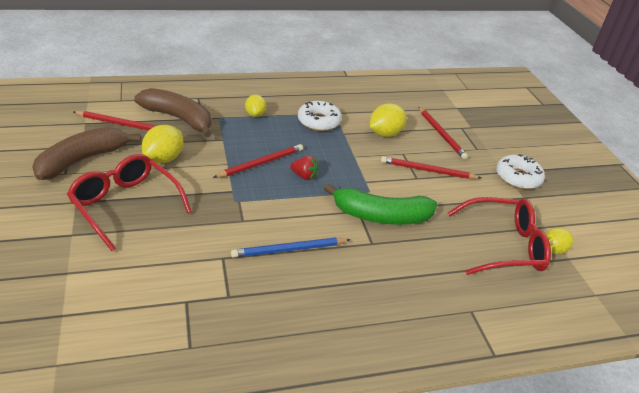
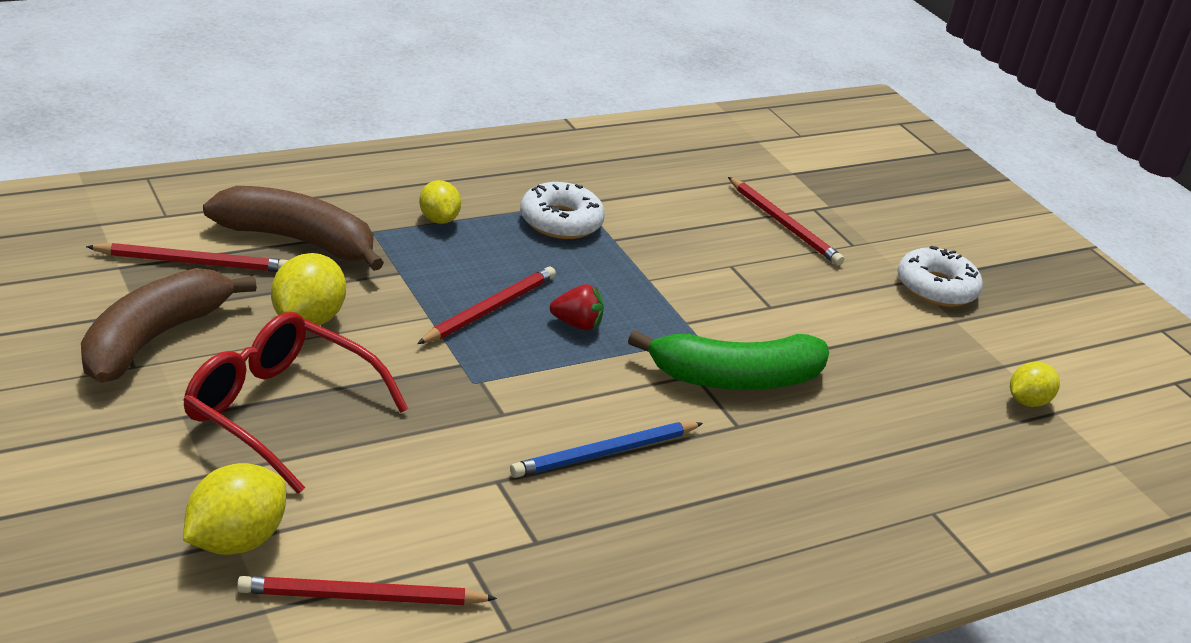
camera: 15 degrees left, 5 degrees down
(385, 134) = (687, 233): yellow lemon -> yellow lemon (235, 540)
(427, 170) = (784, 292): red pencil -> red pencil (361, 597)
(503, 245) = (948, 404): red glasses -> none

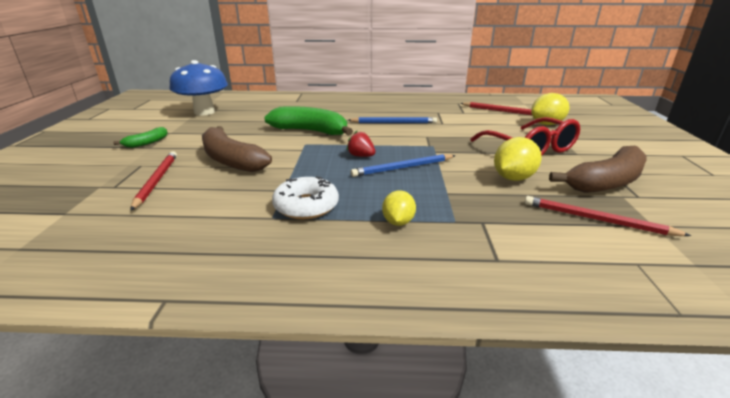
camera: 145 degrees left, 5 degrees down
(297, 240) = (516, 223): brown banana -> brown banana (231, 160)
(490, 309) = (403, 168): red pencil -> blue pencil
(936, 288) = (147, 143): white donut -> green banana
(1027, 401) = (204, 112): yellow lemon -> blue mushroom

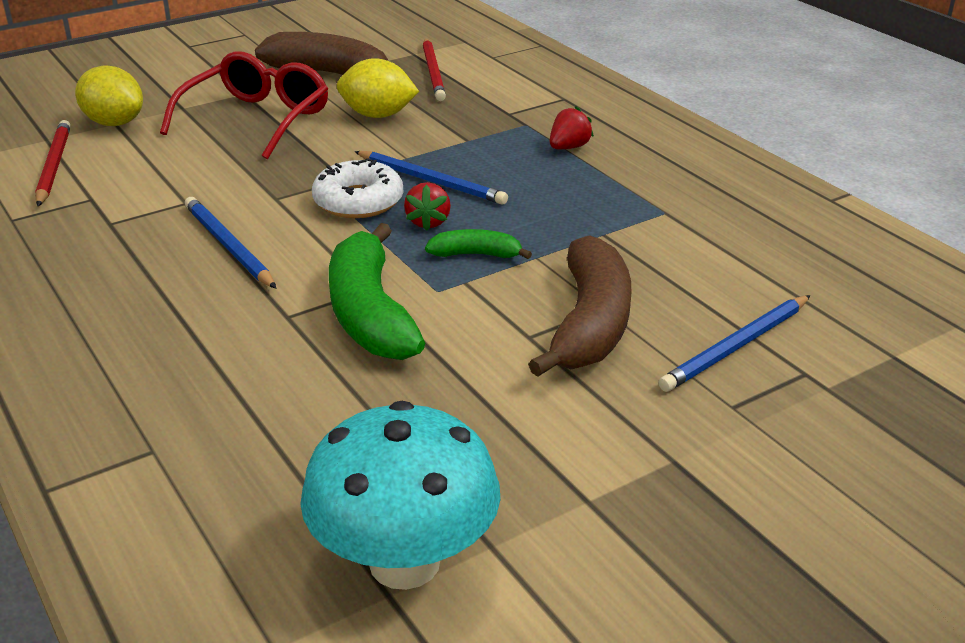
camera: 125 degrees left, 5 degrees up
(147, 143) = (668, 484): green banana -> green banana (476, 254)
(156, 180) = (736, 347): red pencil -> blue pencil
(204, 112) = (404, 562): blue mushroom -> turquoise mushroom
(306, 206) = (615, 203): white donut -> white donut (358, 201)
(398, 222) = (568, 147): yellow lemon -> red strawberry

